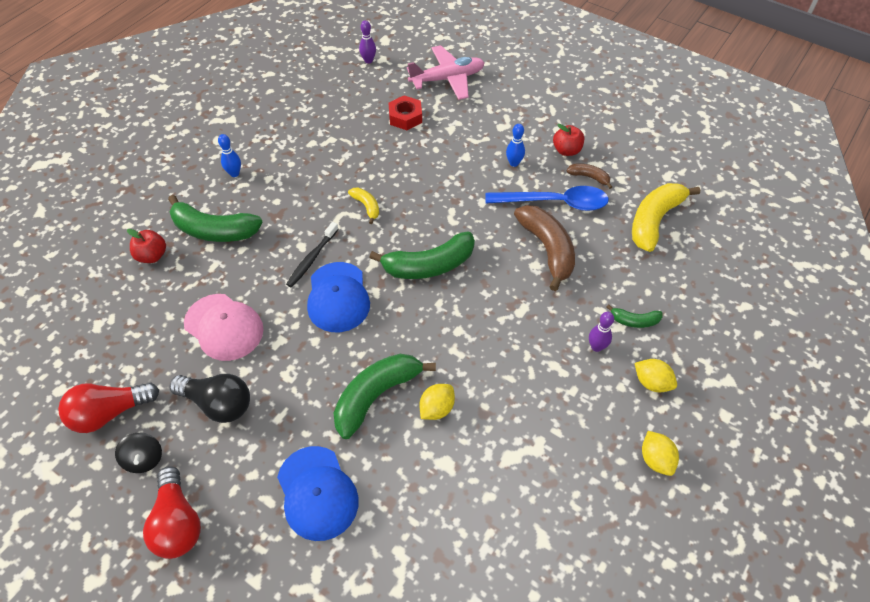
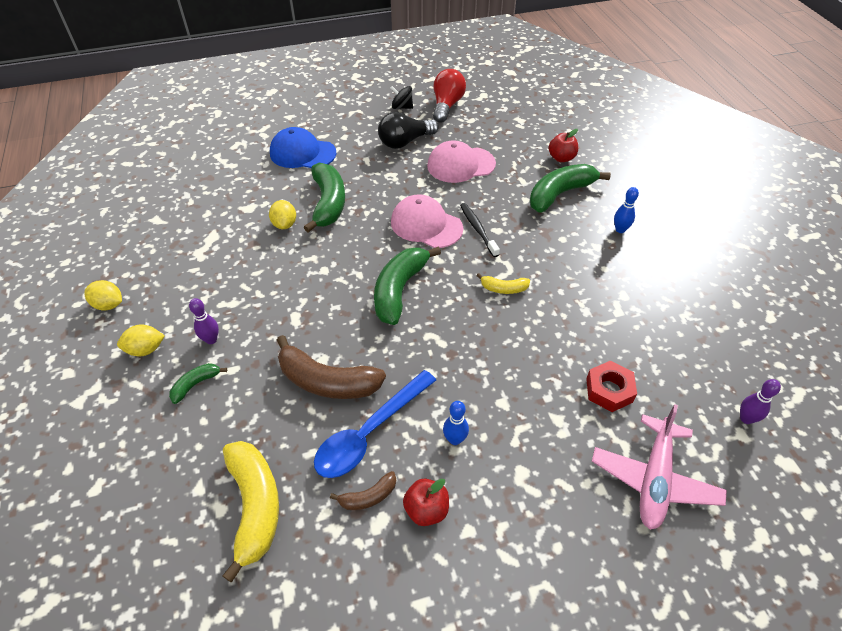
camera: 130 degrees right, 5 degrees down
(177, 522) = (351, 105): red light bulb -> none
(338, 297) = (426, 225): blue cap -> pink cap

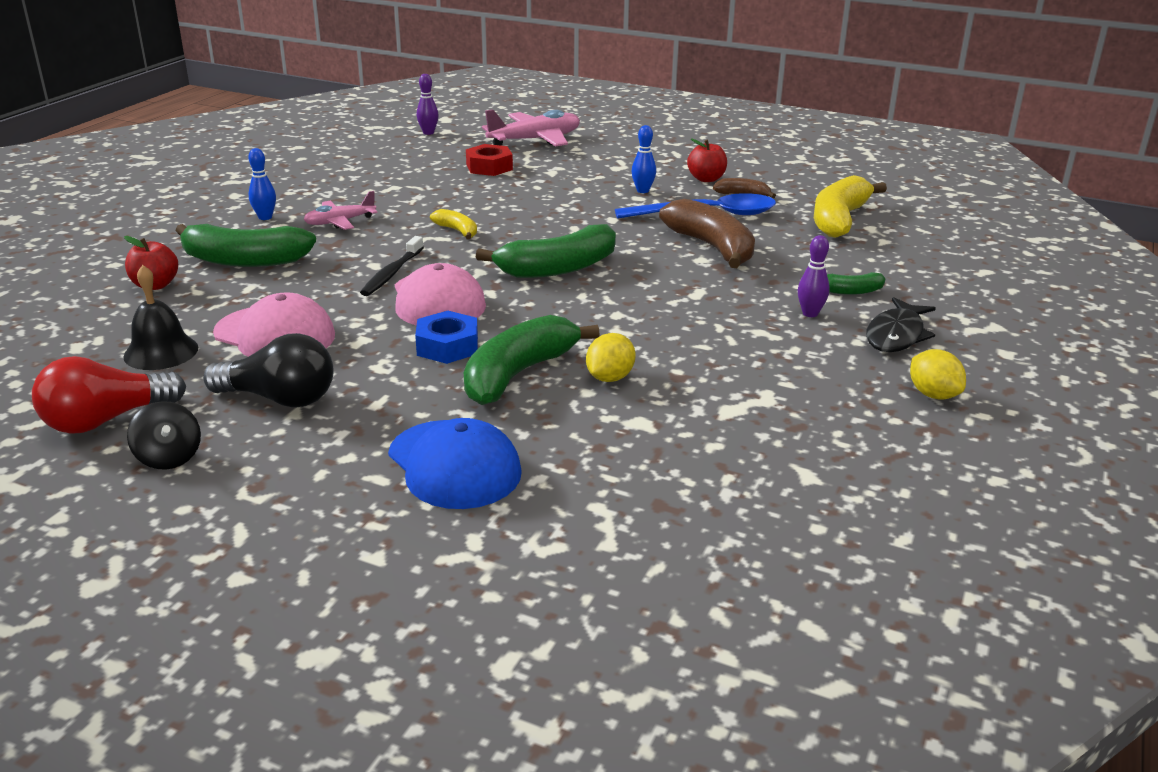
camera: 140 degrees left, 20 degrees down
(146, 349) = (896, 335): yellow lemon -> black fish
(379, 200) = (447, 346): none -> blue nut
(486, 134) = (161, 352): none -> black bell
(577, 252) = (340, 222): none -> pink plane

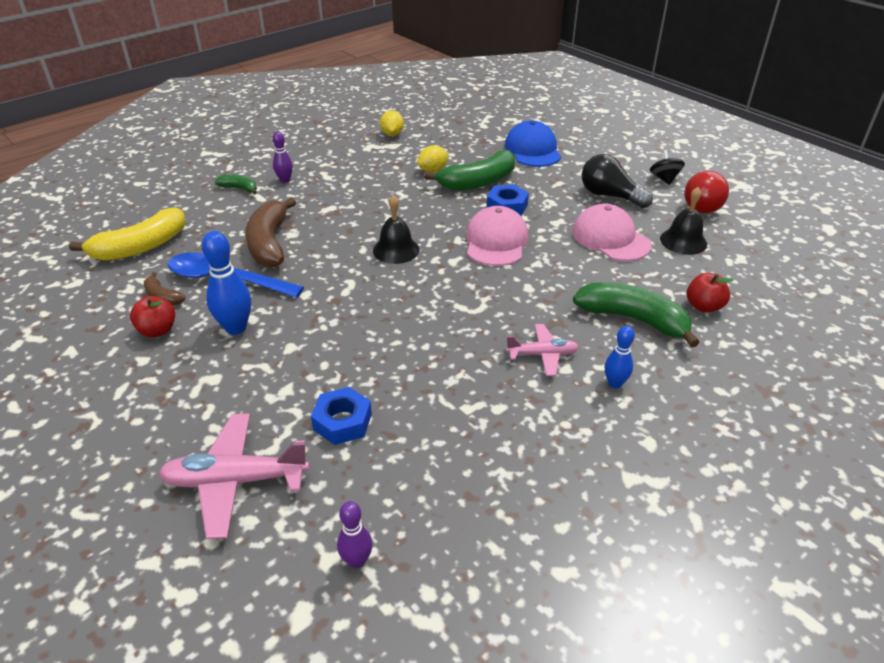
camera: 155 degrees left, 10 degrees up
(106, 420) = (702, 204): red light bulb -> red light bulb turned 120 degrees clockwise
(392, 273) = (518, 274): black toothbrush -> none
(457, 231) = (443, 312): yellow banana -> none
(489, 167) = (342, 422): red nut -> blue nut
(558, 268) = (396, 250): green banana -> black bell
(643, 191) = (236, 328): blue bowling pin -> blue bowling pin, size x1.66
(896, 335) = (262, 159): black fish -> none
(933, 394) = (295, 132): yellow lemon -> yellow lemon (392, 134)

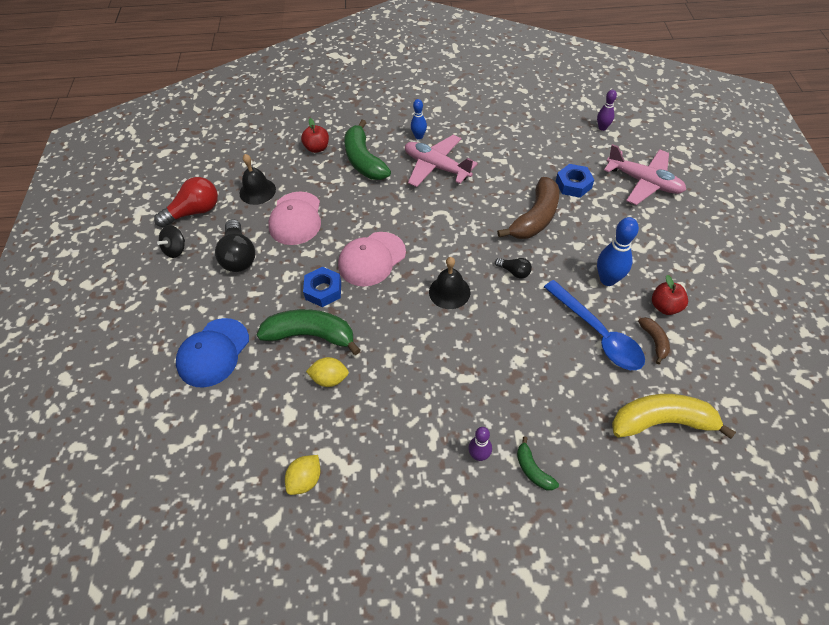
camera: 140 degrees left, 15 degrees up
(269, 243) = (543, 358): brown banana -> brown banana (535, 218)
(345, 291) = (514, 272): none -> black light bulb
(542, 355) = (436, 167): pink plane -> pink plane, size x1.68

